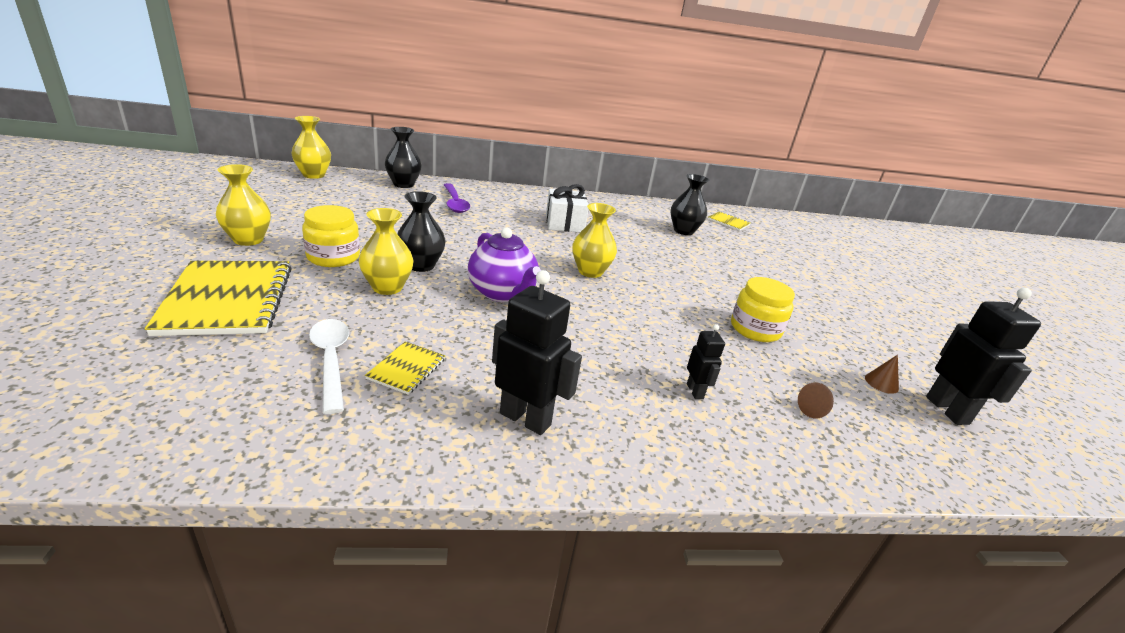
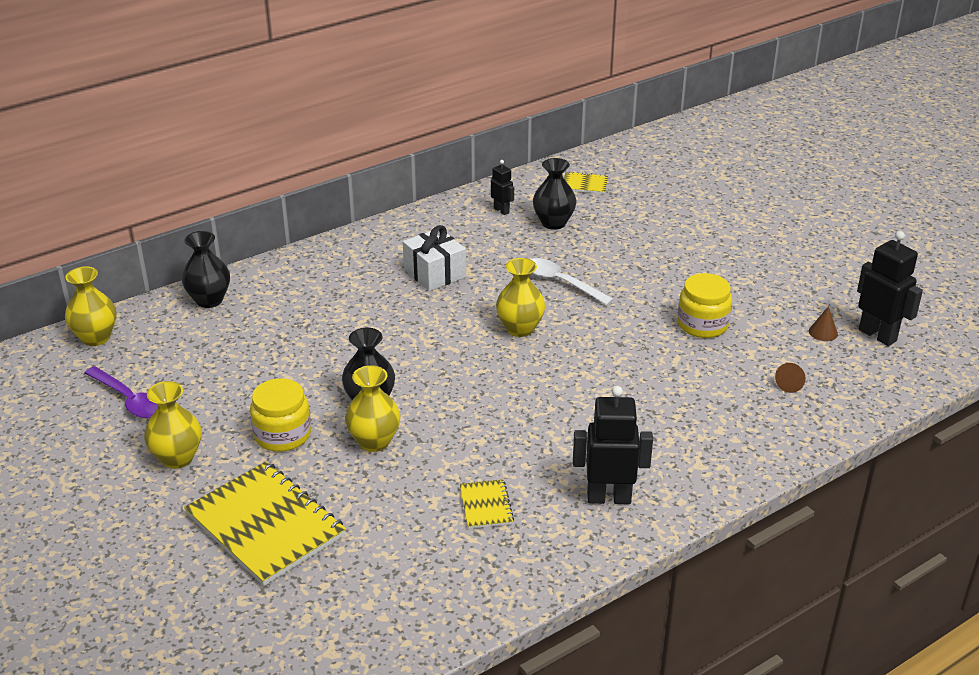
camera: 25 degrees left, 5 degrees up
(331, 360) = (423, 529): white spoon -> white spoon (561, 282)
(455, 203) = (298, 301): purple spoon -> purple spoon (129, 400)
(502, 293) = (473, 395): purple teapot -> none
(695, 391) = (701, 412): black robot -> black robot (501, 210)

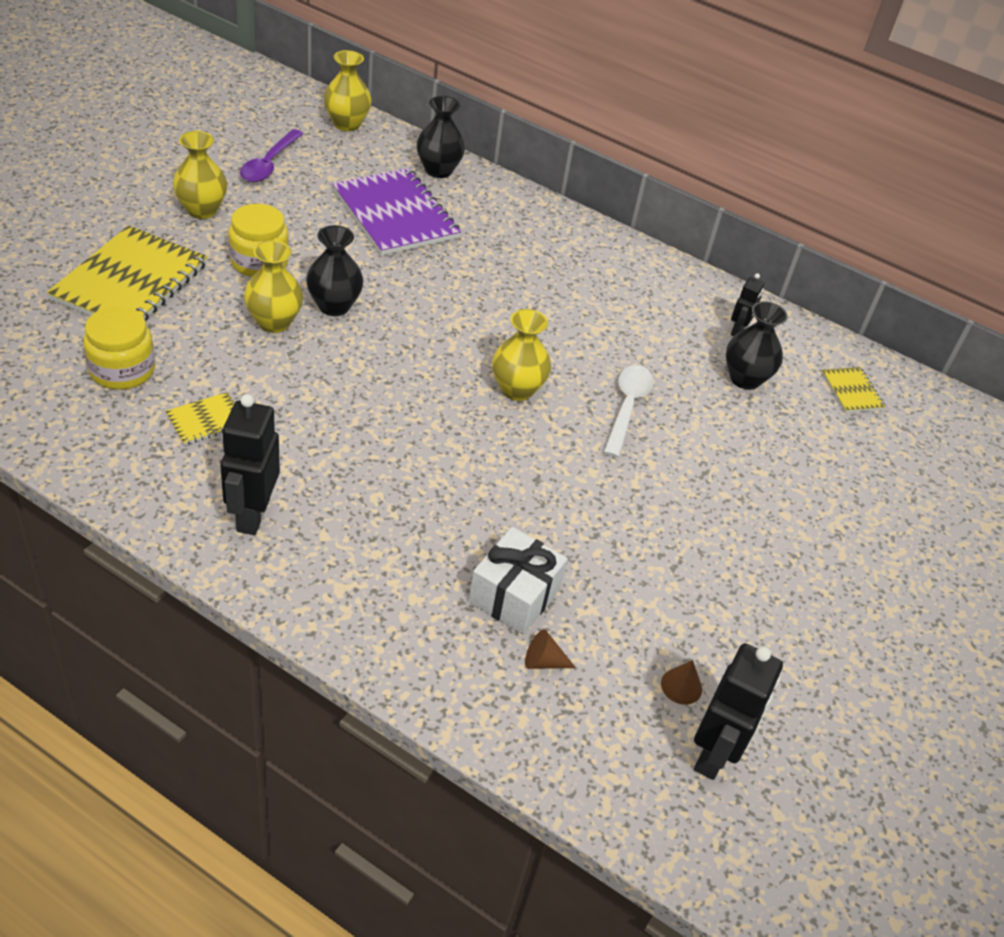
camera: 60 degrees right, 10 degrees up
(260, 339) = (395, 214): none -> purple notebook
(434, 273) = (578, 304): white gift -> white gift (514, 595)
(609, 497) = (252, 515): black robot -> black robot turned 150 degrees counterclockwise
(702, 324) = (621, 552): yellow jar -> yellow jar (122, 370)

